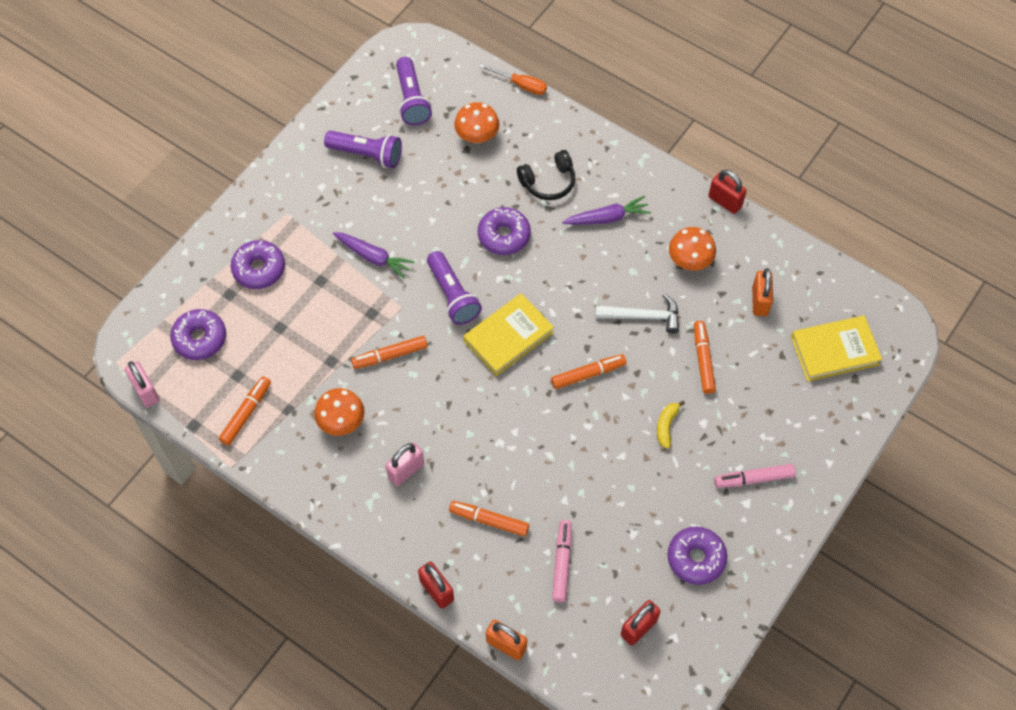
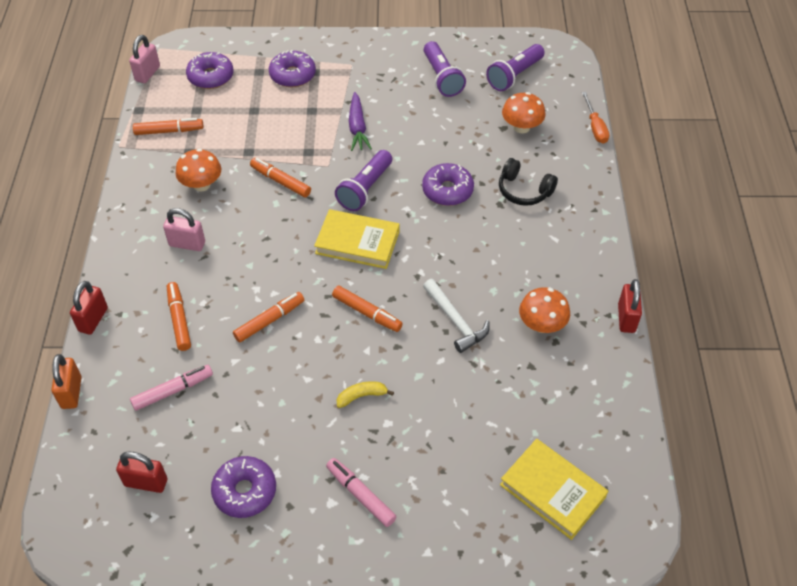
camera: 55 degrees right, 10 degrees down
(607, 218) = (528, 246): purple carrot -> none
(703, 360) = (451, 388): orange marker -> orange marker (269, 320)
(759, 301) = (550, 400): orange padlock -> none

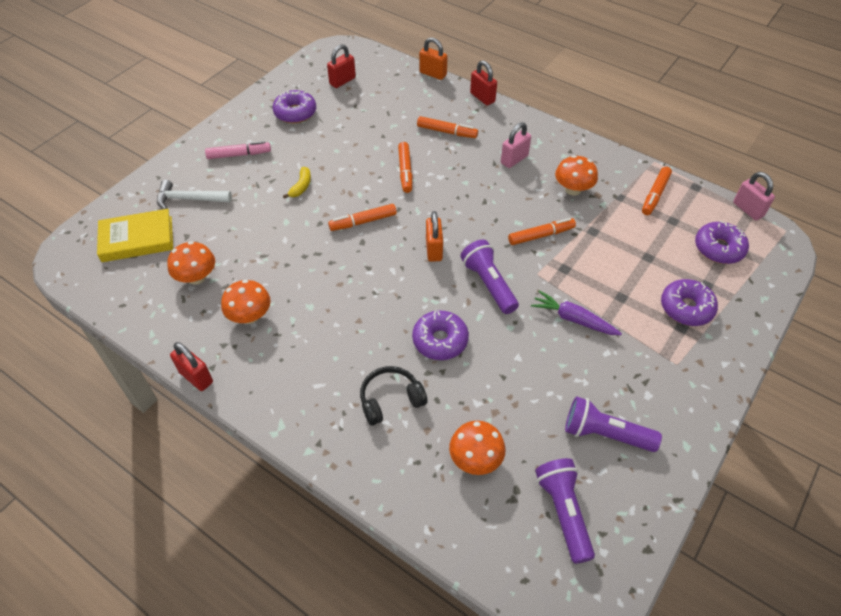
camera: 125 degrees right, 0 degrees up
(173, 391) = (393, 110): pink marker -> none
(357, 242) = (434, 249): yellow book -> orange padlock
(455, 321) = (306, 266): white hammer -> white hammer (189, 199)
(544, 397) = (196, 277): none -> orange mushroom
(595, 127) = (421, 535): orange screwdriver -> none

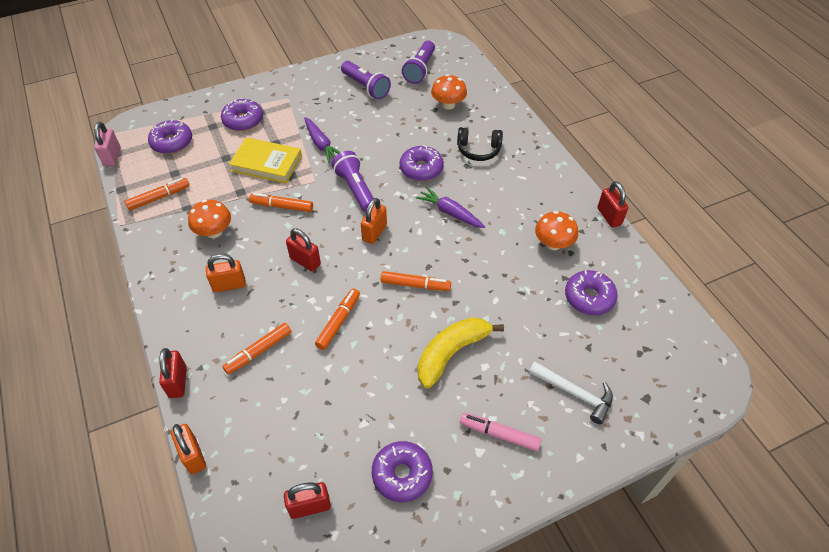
camera: 150 degrees left, 0 degrees up
(137, 239) = (640, 366): yellow book -> yellow book (266, 163)
(196, 277) = (589, 297): orange mushroom -> purple donut
(301, 186) = (451, 353): yellow banana -> yellow banana, size x2.02
(374, 302) = (450, 212): none -> purple carrot
(447, 132) = (258, 351): orange marker -> orange marker turned 90 degrees counterclockwise
(472, 200) = (305, 261): none -> red padlock
(489, 284) = (356, 189): purple flashlight -> purple flashlight turned 150 degrees clockwise
(514, 159) = (229, 285): pink padlock -> orange padlock

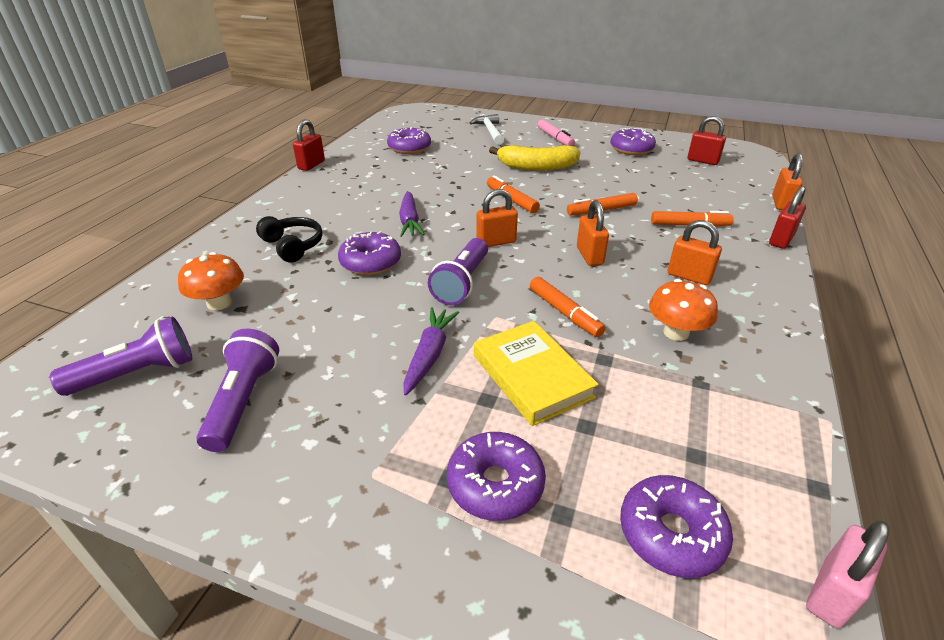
camera: 135 degrees left, 15 degrees down
(159, 197) = (743, 427): orange marker -> none
(305, 261) = (589, 256): red padlock -> orange padlock
(553, 244) = (376, 172): orange mushroom -> none

